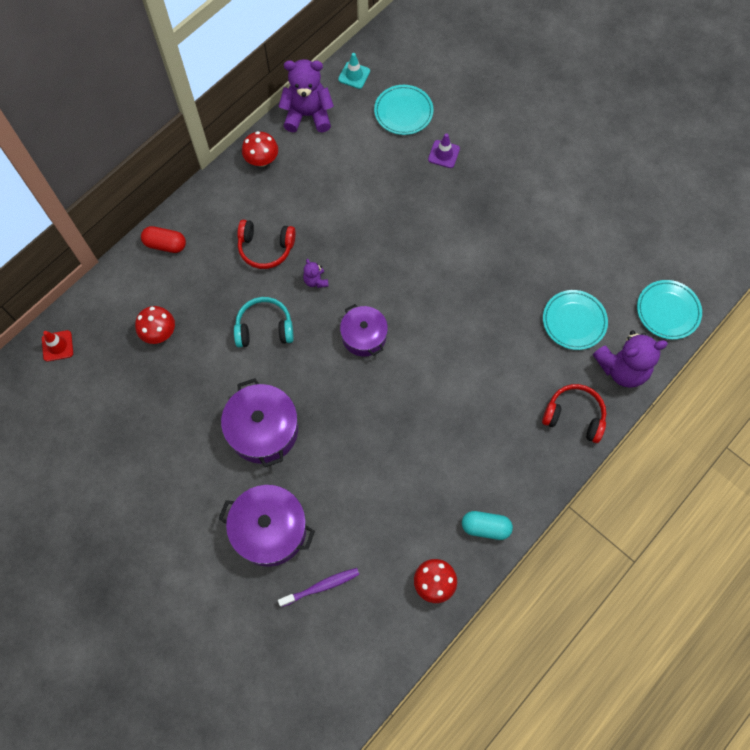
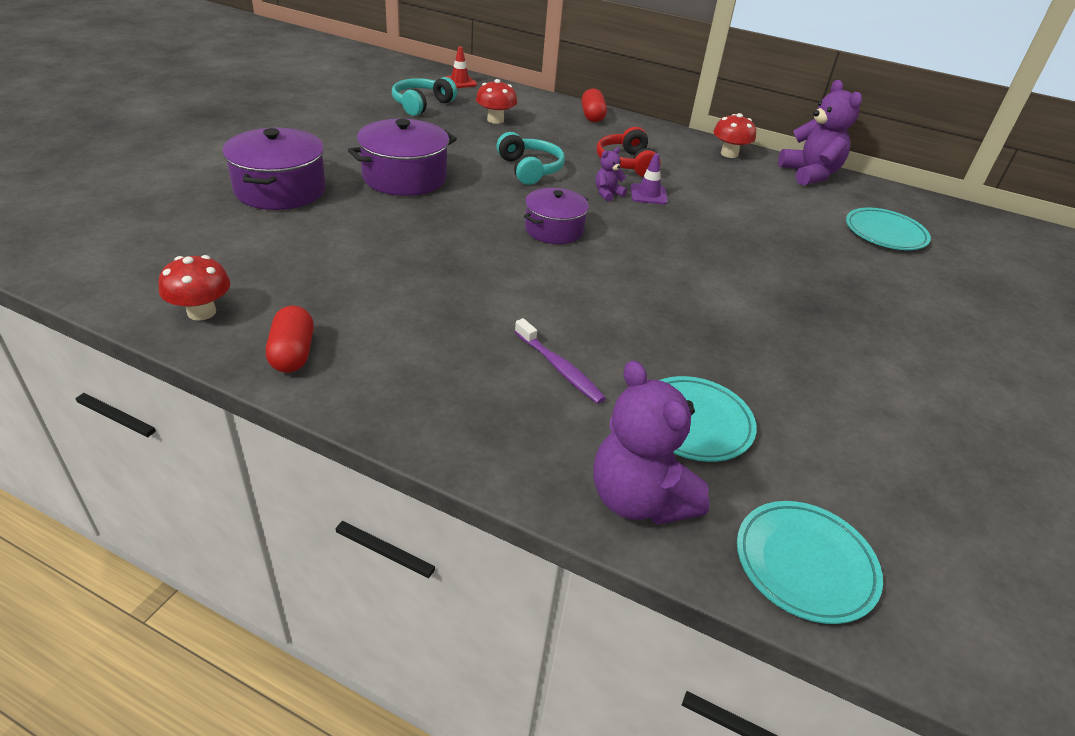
camera: 70 degrees right, 30 degrees down
(111, 392) = (421, 105): none -> turquoise headphones
(321, 586) = (204, 226): purple toothbrush -> purple toothbrush (559, 368)
(354, 75) = (893, 197): turquoise traffic cone -> none
(443, 154) = (860, 268): purple traffic cone -> purple traffic cone (648, 194)
(485, 527) = (292, 354): turquoise capsule -> red capsule
(574, 416) = (515, 439): red headphones -> none

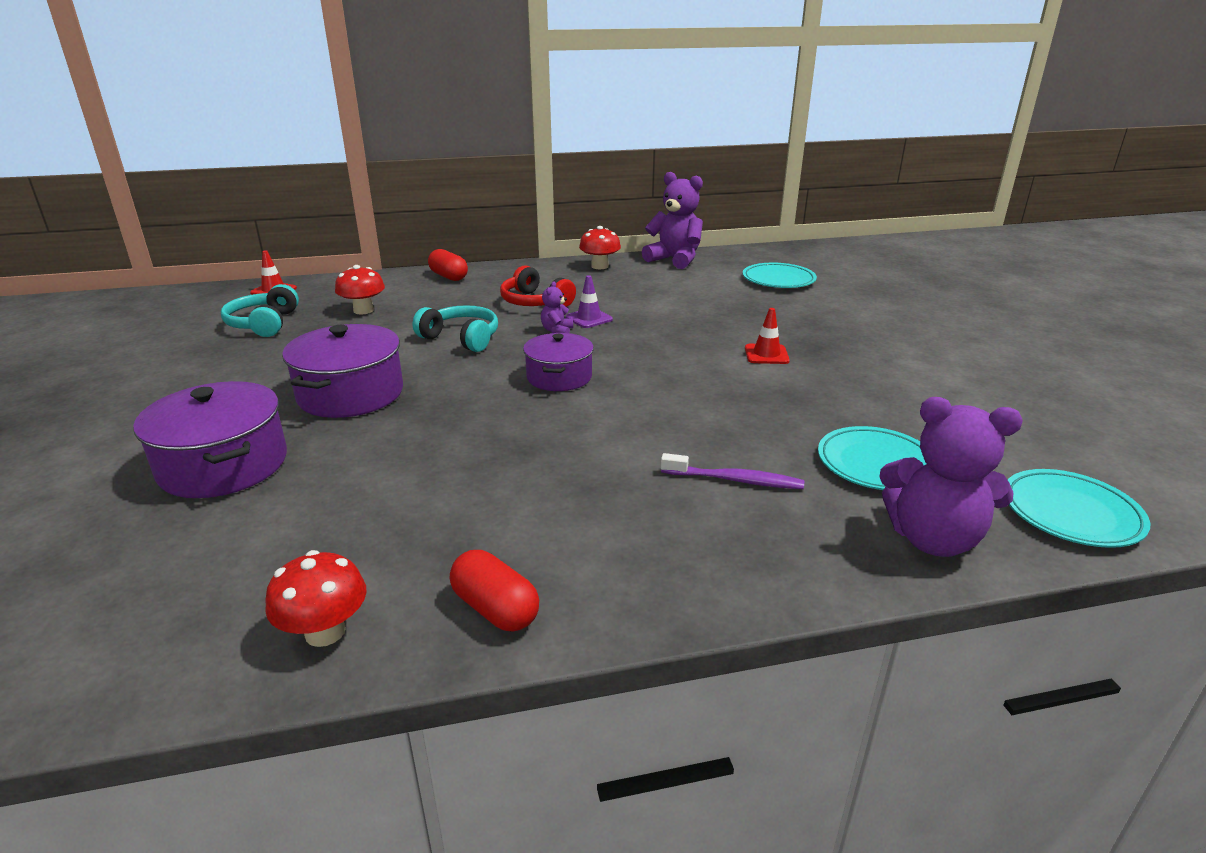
camera: 35 degrees left, 10 degrees down
(753, 291) = (766, 354): none -> red traffic cone

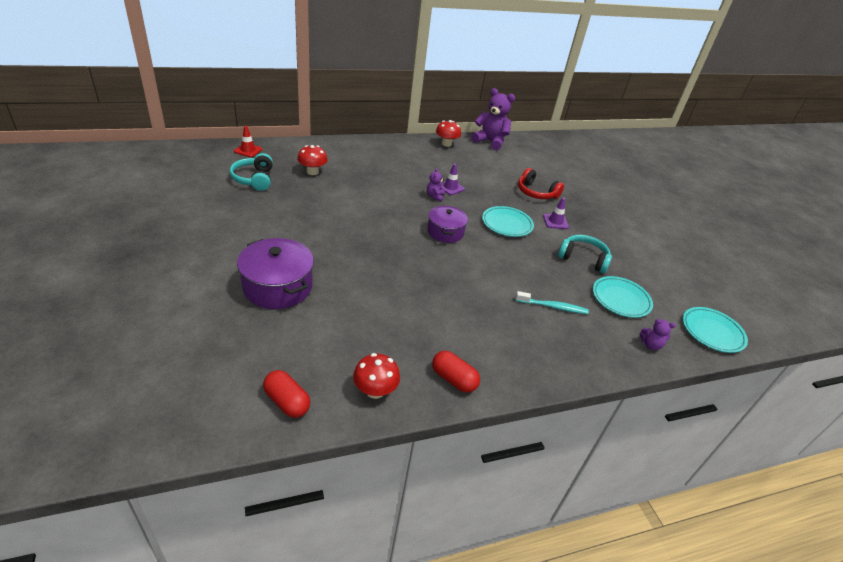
camera: 10 degrees left, 10 degrees up
(350, 394) = (330, 238): purple pot -> none
(448, 276) = (355, 146): red capsule -> red capsule (287, 402)
(461, 338) = (380, 199): turquoise headphones -> turquoise headphones (583, 259)
(535, 302) = (415, 172): red headphones -> red headphones (536, 193)
(734, 480) = (552, 307): purple toothbrush -> turquoise toothbrush
(766, 354) = (555, 221): red traffic cone -> purple traffic cone
(778, 280) = (553, 163): turquoise plate -> turquoise plate (507, 224)
(932, 539) = (650, 345): purple teddy bear -> purple teddy bear, size x0.47

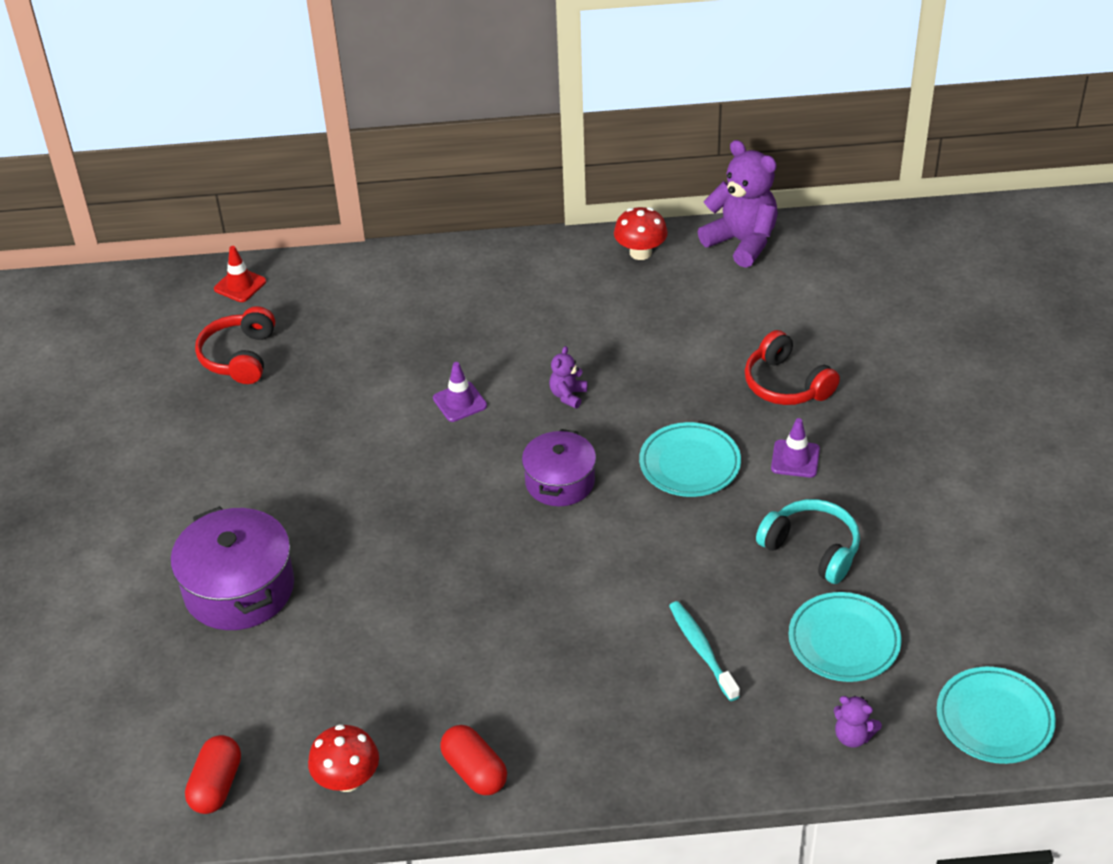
camera: 20 degrees right, 5 degrees up
(254, 179) = (239, 357): turquoise headphones -> red headphones
(287, 402) = (216, 785): red capsule -> red capsule turned 45 degrees clockwise
(312, 172) = (348, 336): red mushroom -> none
(450, 187) = (608, 372): purple traffic cone -> purple traffic cone (460, 402)
(552, 307) = (702, 650): turquoise toothbrush -> turquoise toothbrush turned 135 degrees counterclockwise

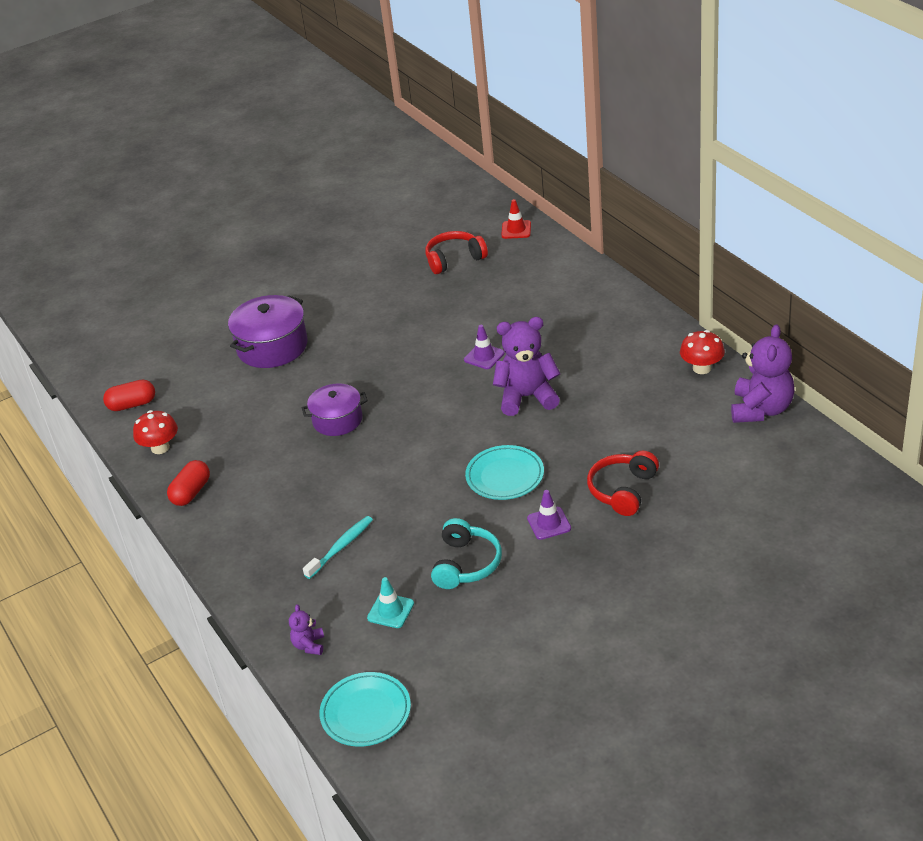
camera: 65 degrees right, 5 degrees down
(560, 482) = (445, 427): purple pot -> purple pot (337, 420)
(568, 395) = (527, 397): purple teddy bear -> purple teddy bear, size x2.12
(844, 641) = (390, 611): turquoise plate -> turquoise traffic cone

